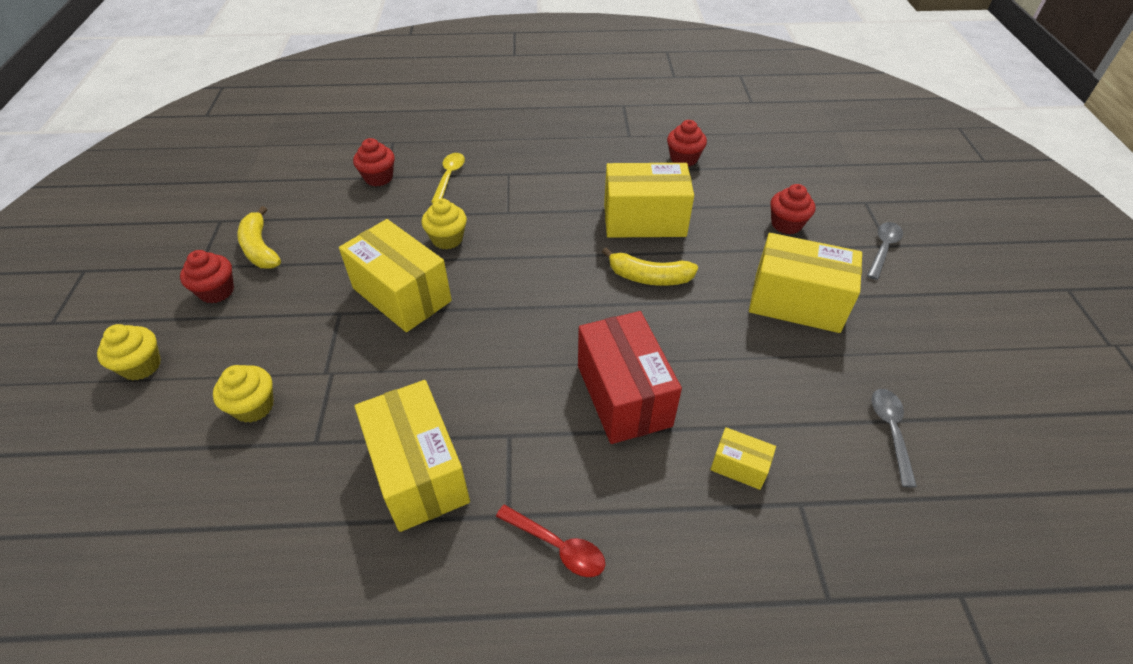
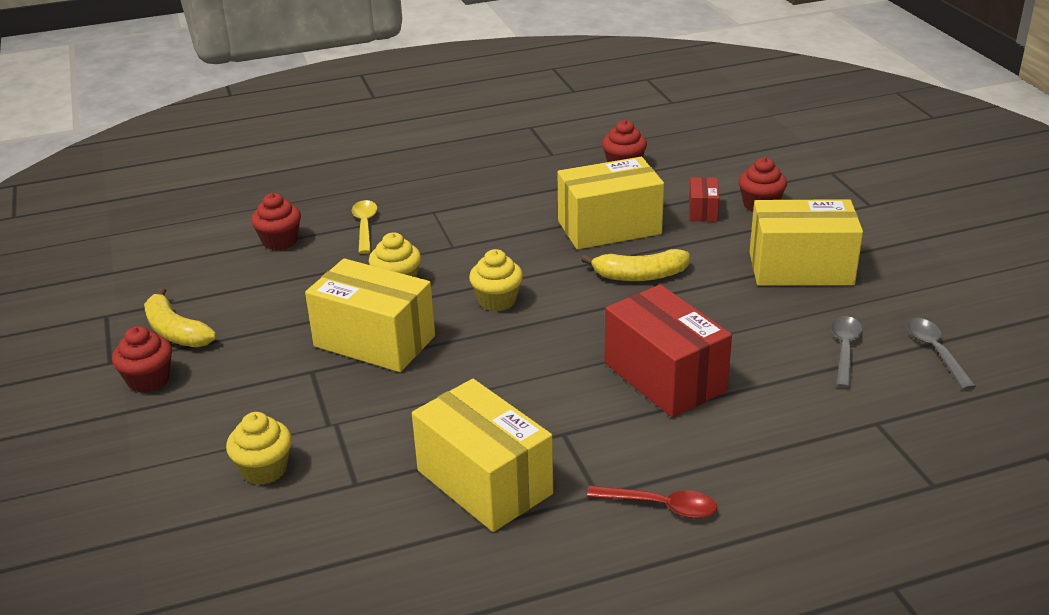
camera: 15 degrees left, 15 degrees down
(141, 366) = (102, 463): yellow cupcake -> yellow cupcake (497, 301)
(732, 220) = (703, 211): none -> red box
(739, 466) = (806, 408): yellow box -> none
(883, 249) = (866, 209): grey spoon -> grey spoon (844, 350)

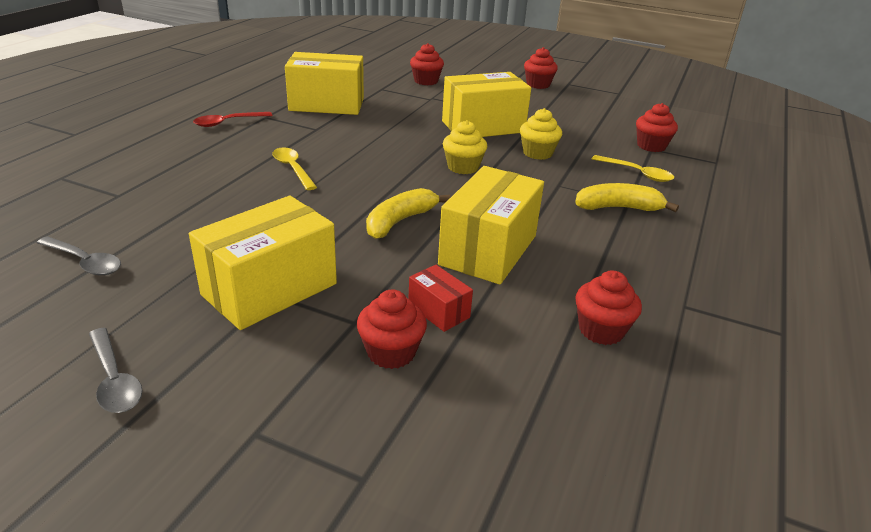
camera: 130 degrees right, 0 degrees up
(175, 331) = (576, 99): yellow banana -> yellow banana (618, 208)
(264, 469) = (426, 81): yellow cupcake -> red cupcake
(664, 377) = (293, 169): red box -> yellow spoon
(844, 350) = (172, 232): grey spoon -> grey spoon (114, 379)

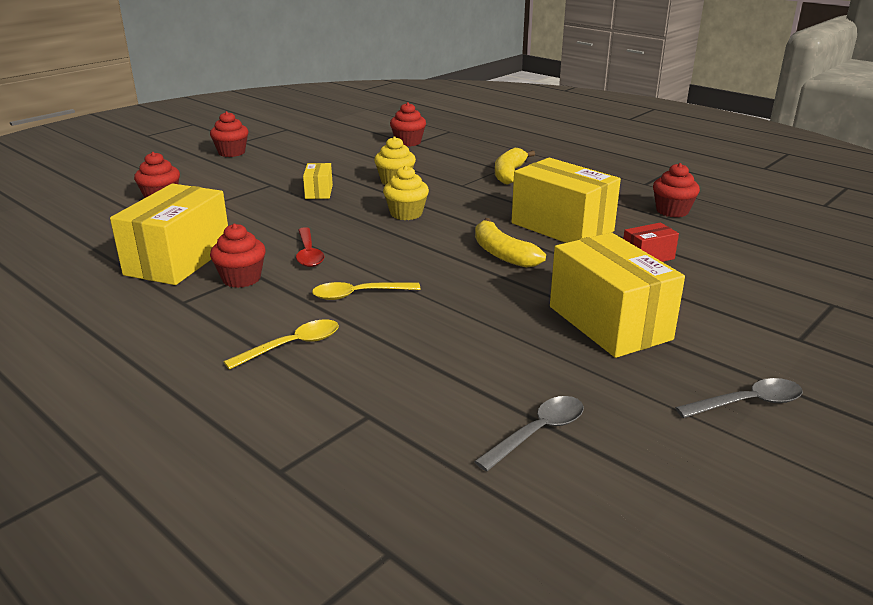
camera: 70 degrees left, 5 degrees down
(228, 122) = (178, 329): red spoon -> red spoon (308, 254)
(391, 352) = (700, 280): red cupcake -> red cupcake (241, 279)
(483, 127) = (319, 192): yellow box -> yellow box, size x0.47
(637, 173) = (455, 157): yellow spoon -> yellow spoon (292, 346)

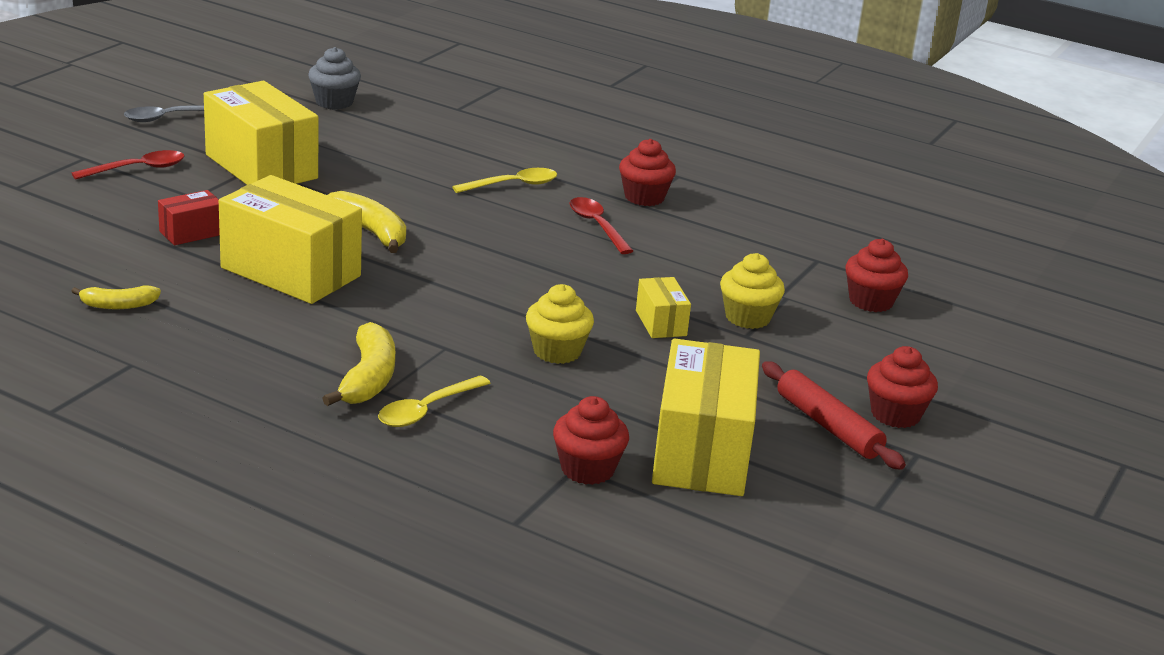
camera: 165 degrees right, 0 degrees up
(178, 260) = (733, 215): yellow box -> yellow box (701, 452)
(273, 150) = (828, 426): none -> red rolling pin
(292, 346) = (545, 145): yellow spoon -> yellow spoon (427, 410)
(406, 214) = (510, 287): yellow cupcake -> yellow cupcake (747, 317)
(538, 432) = (334, 102): grey spoon -> grey cupcake
(672, 211) = (118, 305): red cupcake -> yellow banana
(733, 322) = (137, 169): none -> red spoon

